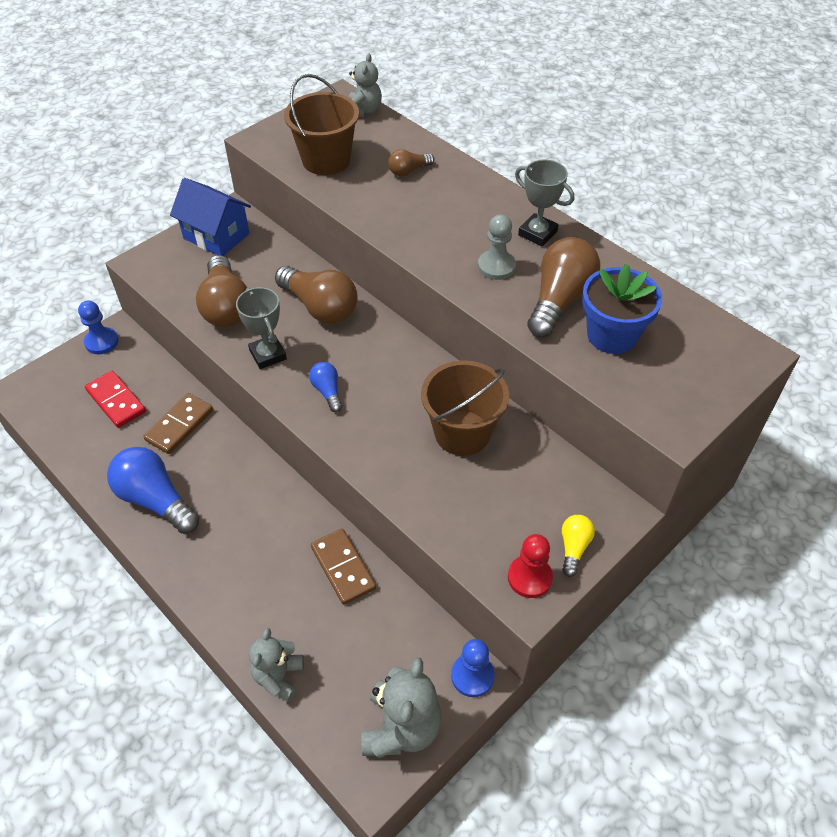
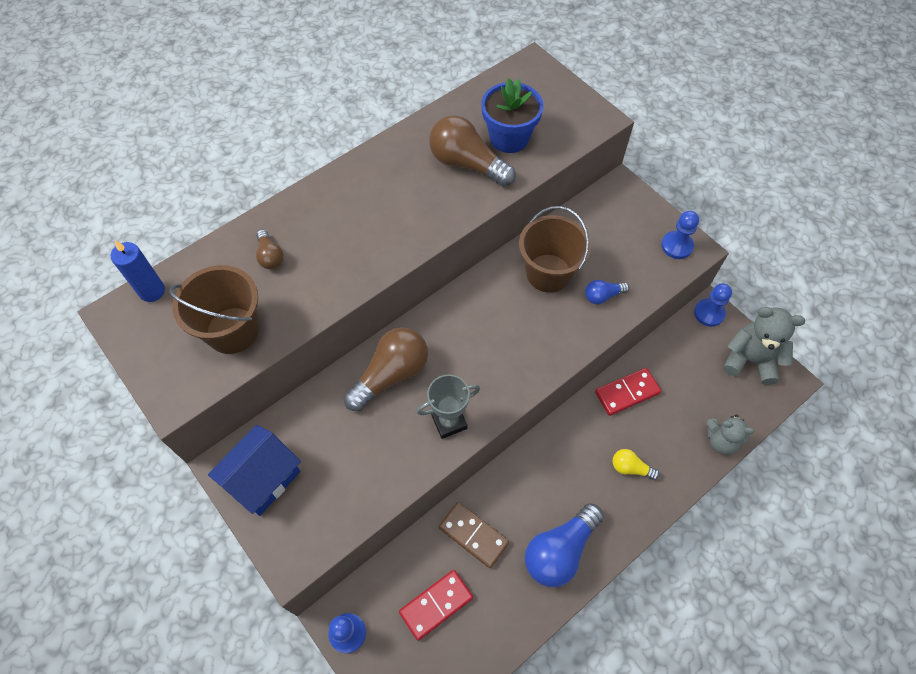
camera: 85 degrees left, 10 degrees up
(226, 306) = (377, 463): brown light bulb -> none
(327, 391) = (498, 370): blue light bulb -> blue light bulb (602, 296)
(343, 568) = (627, 392): brown domino -> red domino
(363, 111) = (152, 291): grey teddy bear -> blue candle
(496, 266) = (421, 201): grey pawn -> none
(529, 577) = (676, 246): red pawn -> blue pawn
(537, 233) = (383, 167): grey trophy -> none
(574, 548) = (651, 217): yellow light bulb -> yellow light bulb (630, 468)

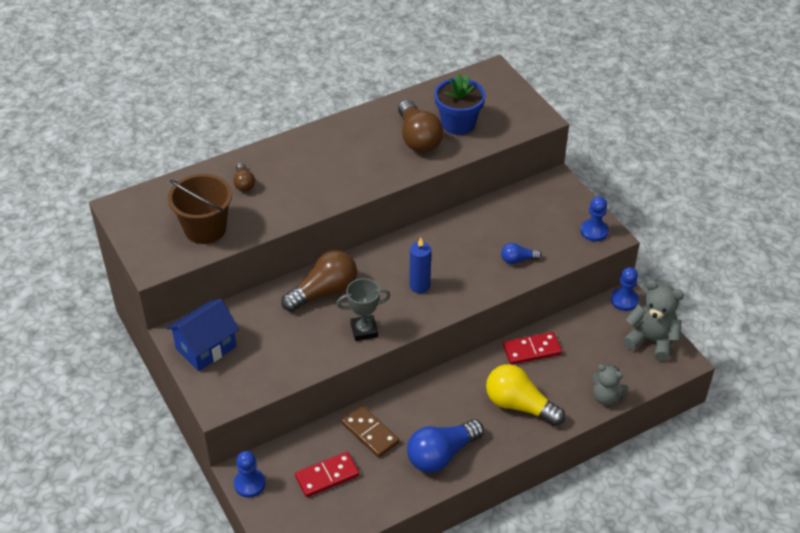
camera: 10 degrees right, 15 degrees down
(152, 291) = (148, 195): blue candle -> blue candle (419, 286)
(467, 164) = (418, 138): brown light bulb -> brown light bulb turned 150 degrees counterclockwise
(548, 273) = (475, 237): brown bucket -> none
(630, 468) = (519, 405): yellow light bulb -> yellow light bulb, size x1.97

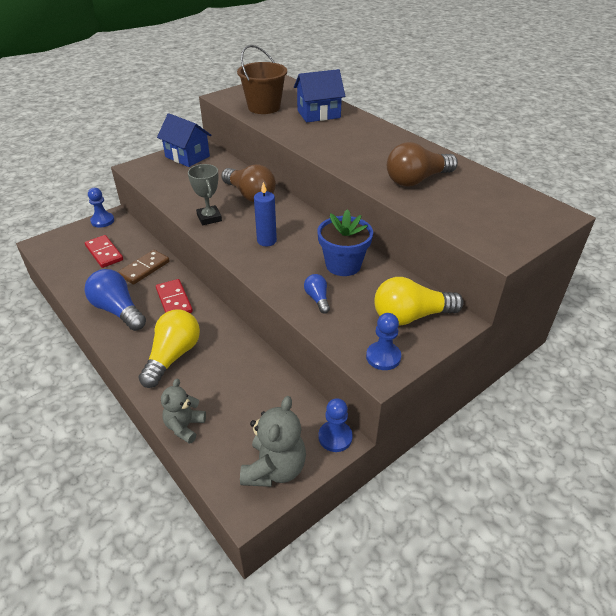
camera: 80 degrees right, 5 degrees down
(244, 183) = (318, 114): brown light bulb -> blue house
(458, 123) = (454, 200): blue flower pot -> blue flower pot (343, 265)
(531, 350) = (245, 360): red domino -> red domino (174, 300)
(549, 205) = (411, 316): none -> yellow light bulb

